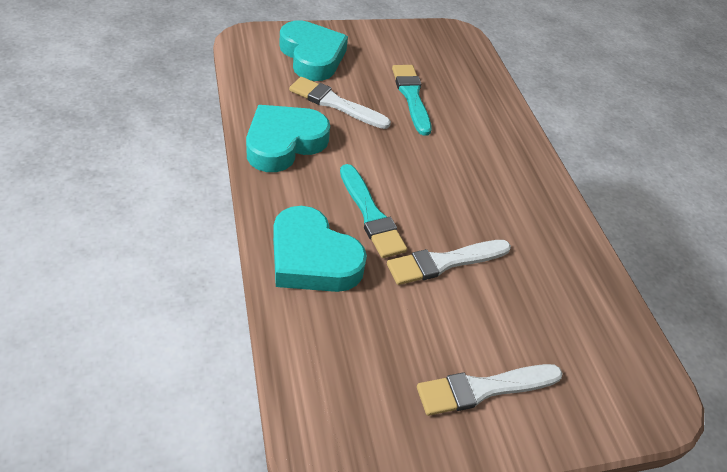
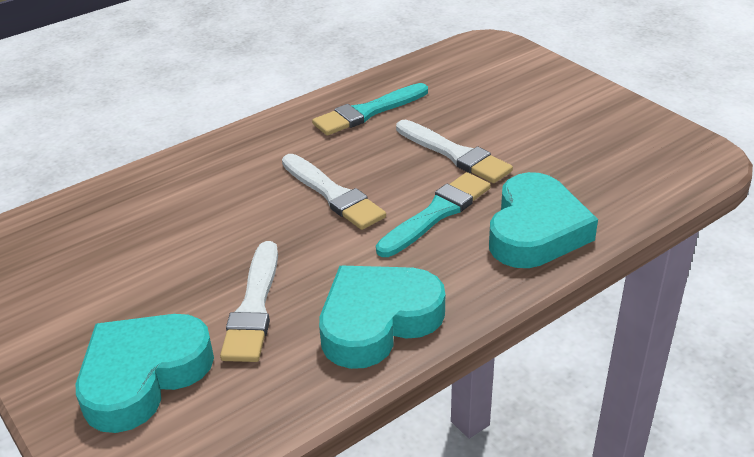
camera: 105 degrees left, 10 degrees down
(284, 143) = (377, 321): turquoise heart -> turquoise heart turned 120 degrees clockwise
(411, 96) = (187, 246): turquoise brush -> turquoise brush (368, 112)
(484, 389) = (565, 108): white brush -> white brush (333, 194)

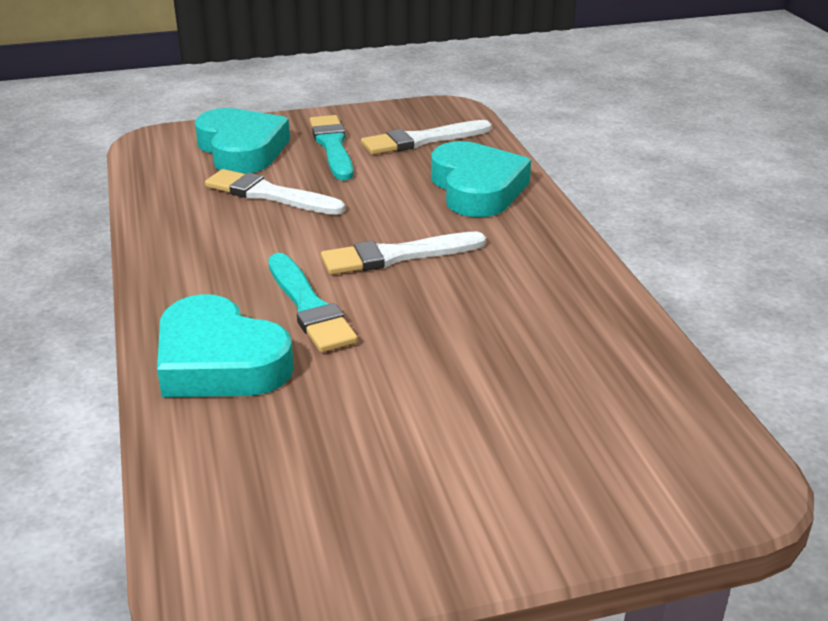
camera: 110 degrees right, 5 degrees down
(368, 112) = (559, 312): turquoise brush -> turquoise brush (332, 146)
(377, 321) = (192, 241): turquoise heart -> turquoise heart (477, 188)
(455, 154) = (414, 350): white brush -> white brush (422, 140)

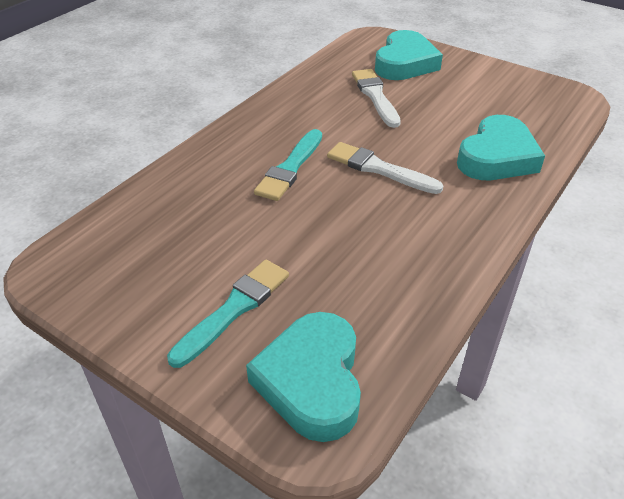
camera: 50 degrees right, 10 degrees up
(219, 362) = (211, 168): turquoise heart -> turquoise heart (312, 381)
(332, 146) = (457, 85): turquoise brush -> turquoise brush (234, 309)
(422, 140) = (518, 108): white brush -> none

